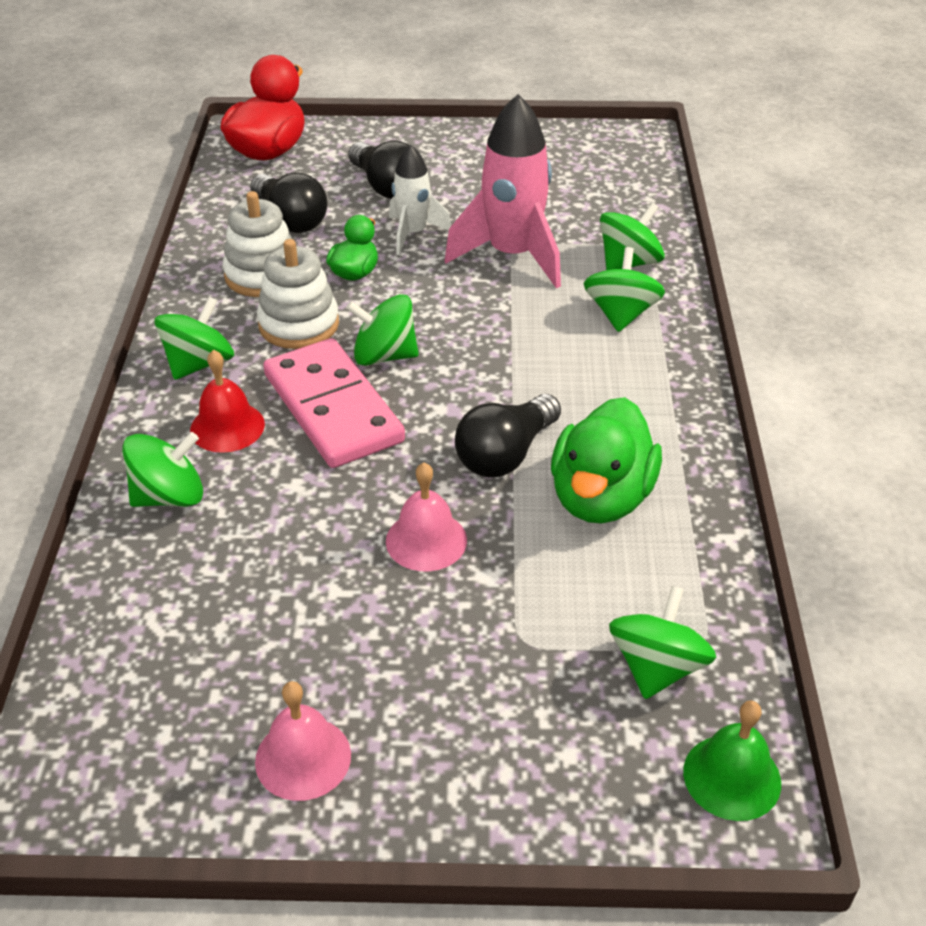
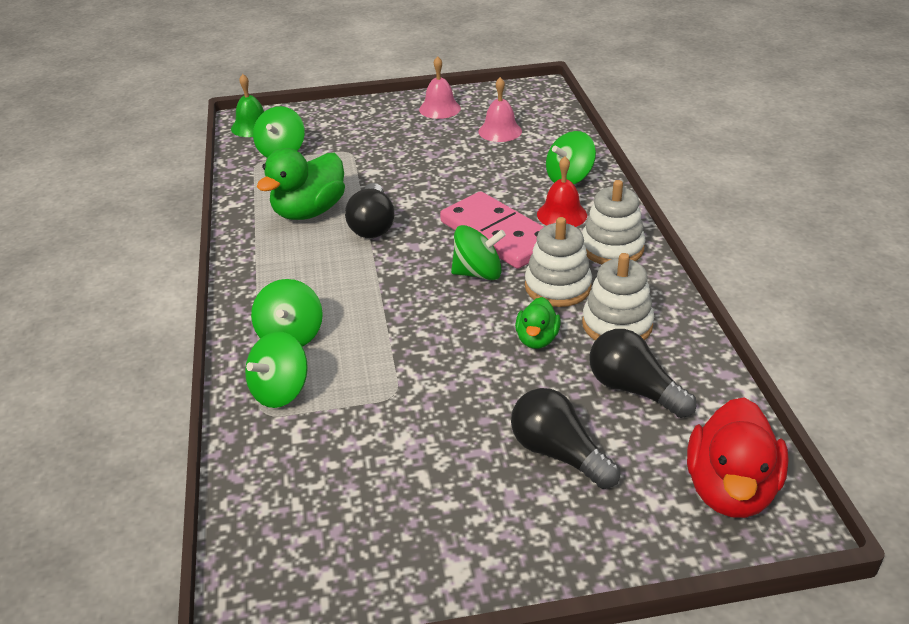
camera: 170 degrees right, 5 degrees down
(199, 364) = (612, 248): green spinning top -> white stacking toy
(413, 234) = (501, 392): white rocket -> none
(426, 540) = (410, 180): pink bell -> pink bell (500, 131)
(505, 454) = (372, 225): black light bulb -> black light bulb turned 150 degrees clockwise
(512, 256) = (395, 381): pink rocket -> none
(601, 498) = (309, 212): green duck -> green duck turned 150 degrees counterclockwise

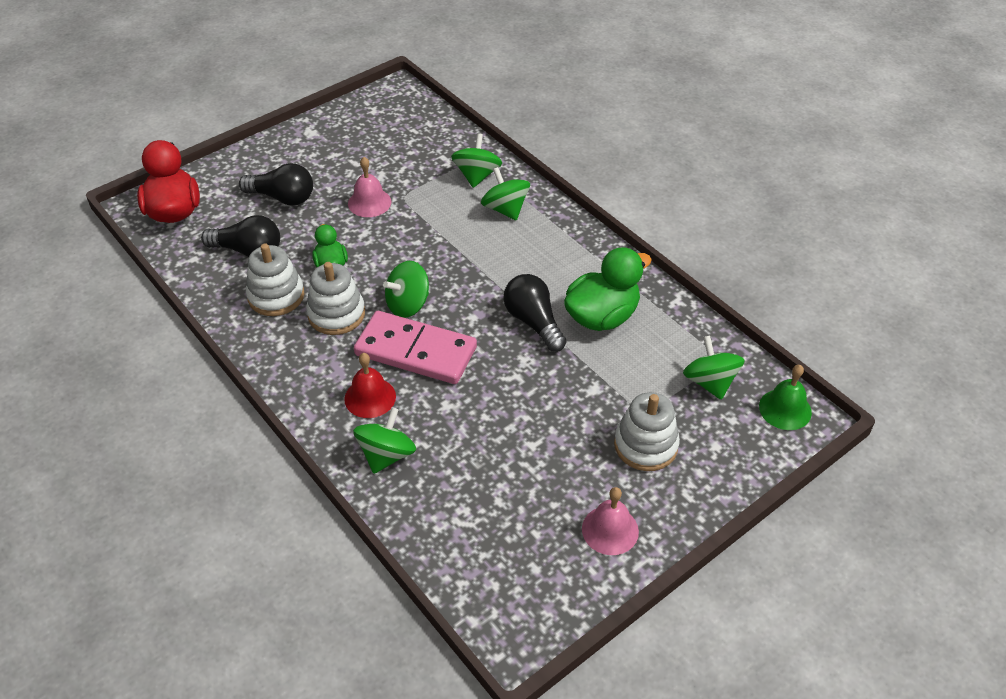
camera: 150 degrees right, 10 degrees up
(309, 212) = (602, 316): green duck -> green duck turned 45 degrees clockwise
(500, 131) = (507, 511): pink bell -> pink bell (369, 202)
(612, 248) = (306, 372): white stacking toy -> white stacking toy (645, 445)

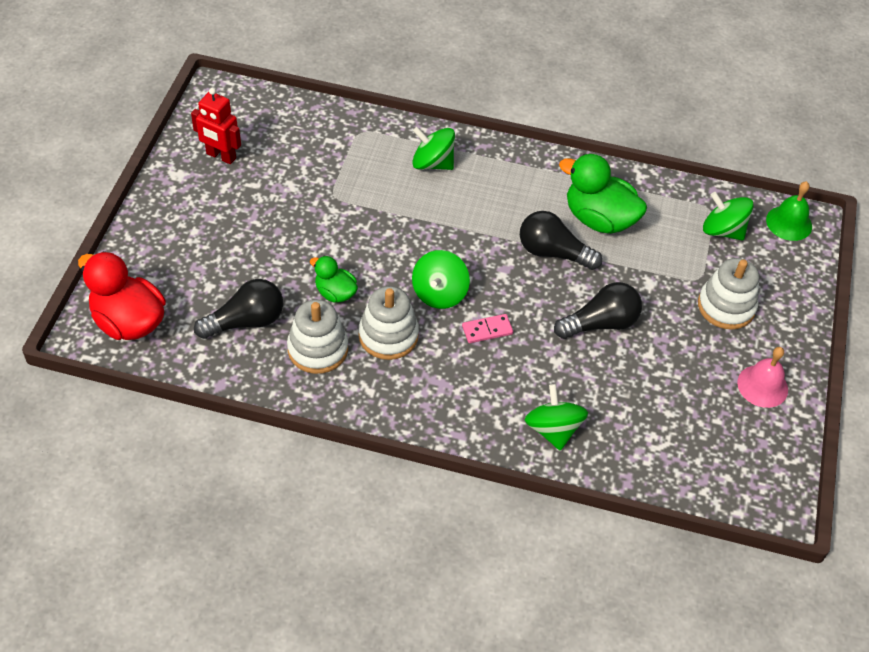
camera: 40 degrees left, 5 degrees up
(282, 198) = (222, 253): black light bulb -> black light bulb (600, 323)
(353, 133) = (221, 156): none -> red robot
(369, 202) = (308, 217): pink bell -> none
(370, 397) = (491, 391): red bell -> none
(416, 351) = (487, 330): pink domino -> pink domino, size x0.42
(477, 176) = (377, 143): green spinning top -> none
(602, 316) = (599, 219): green duck -> green duck turned 75 degrees counterclockwise

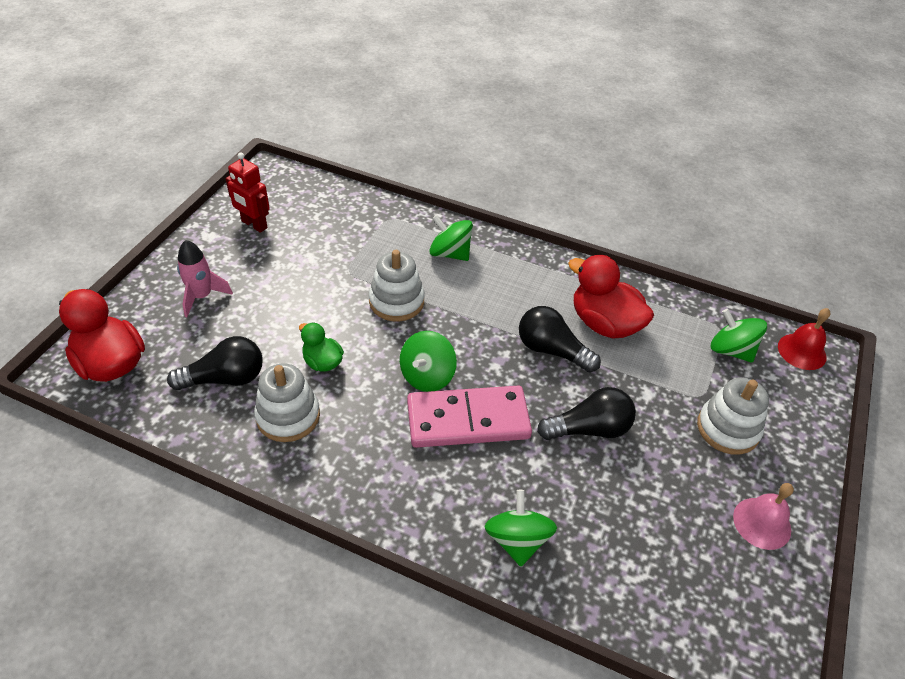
camera: 10 degrees right, 5 degrees down
(194, 242) = (202, 296): none -> pink rocket
(388, 335) = (364, 412): white stacking toy -> white stacking toy (396, 301)
(487, 330) = (468, 420): pink domino -> pink domino, size x2.38
(599, 219) = (604, 324): green duck -> red duck
(789, 223) = (802, 351): green bell -> red bell

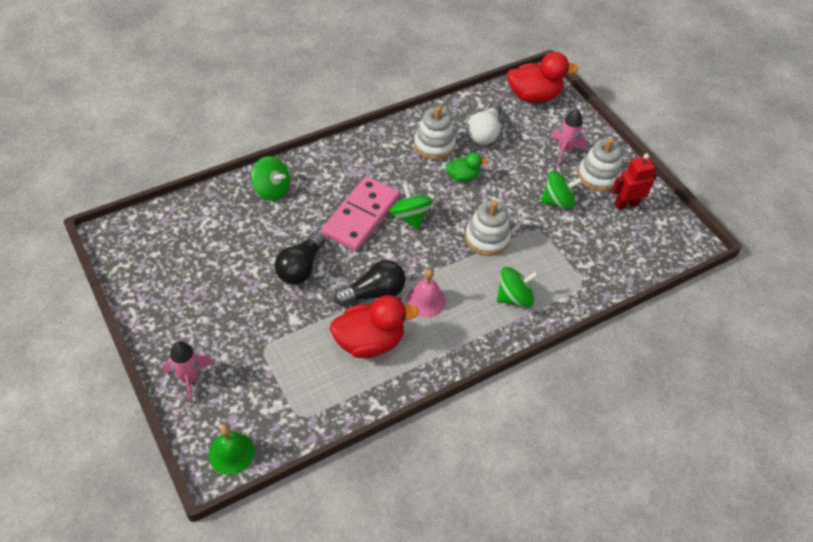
camera: 125 degrees right, 5 degrees up
(225, 378) = (484, 133): black light bulb -> white light bulb
(727, 429) = (229, 340): white stacking toy -> white stacking toy (598, 176)
(731, 350) = (277, 403): green spinning top -> green spinning top (557, 201)
(762, 523) = (166, 301): pink bell -> pink bell (426, 300)
(795, 430) = (189, 379): none -> pink rocket
(802, 351) = (231, 453): red bell -> green bell

